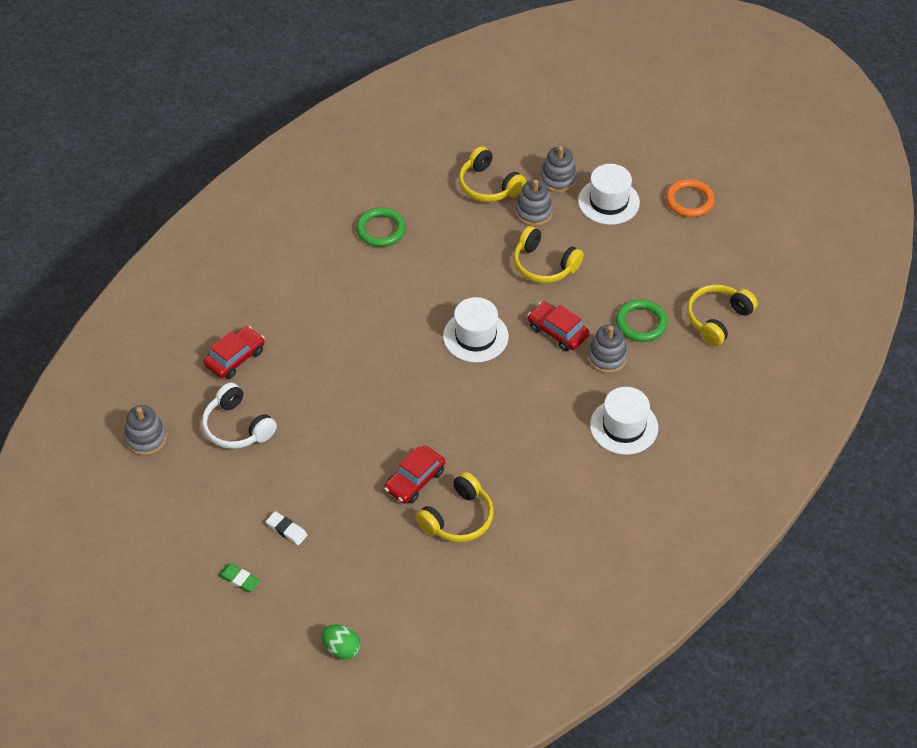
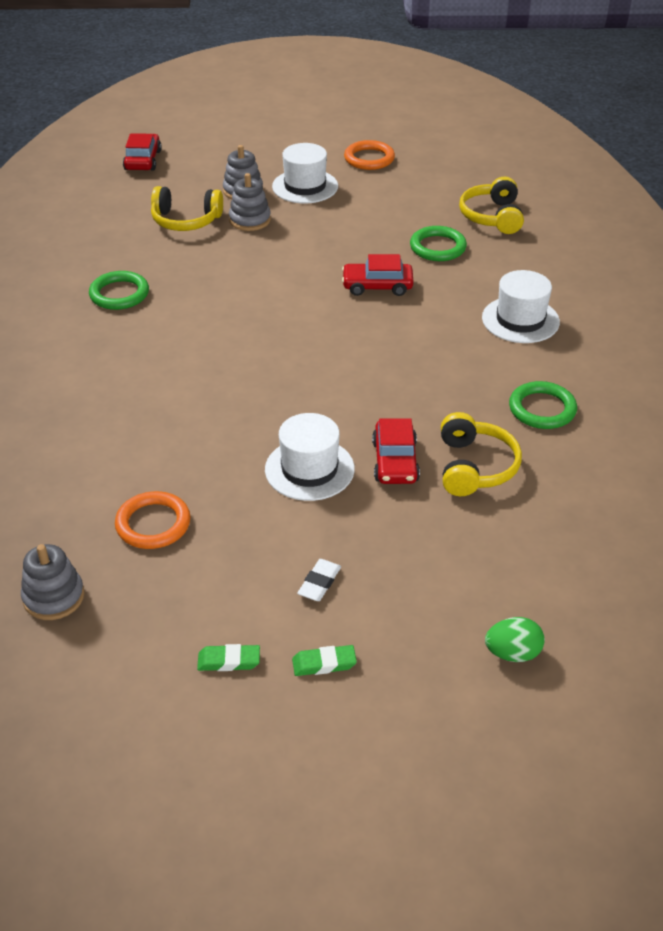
camera: 40 degrees left, 10 degrees down
(195, 542) = (229, 661): none -> green eraser
(235, 358) = (80, 466): red car -> red car (143, 160)
(237, 427) = (153, 524): white headphones -> orange ring
(286, 530) = (319, 583): white eraser -> white eraser turned 60 degrees counterclockwise
(475, 336) = (309, 325): white hat -> white hat (309, 469)
(544, 265) = (305, 249): yellow headphones -> none
(551, 506) = (542, 409): none -> green ring
(607, 357) = (442, 282): grey stacking toy -> none

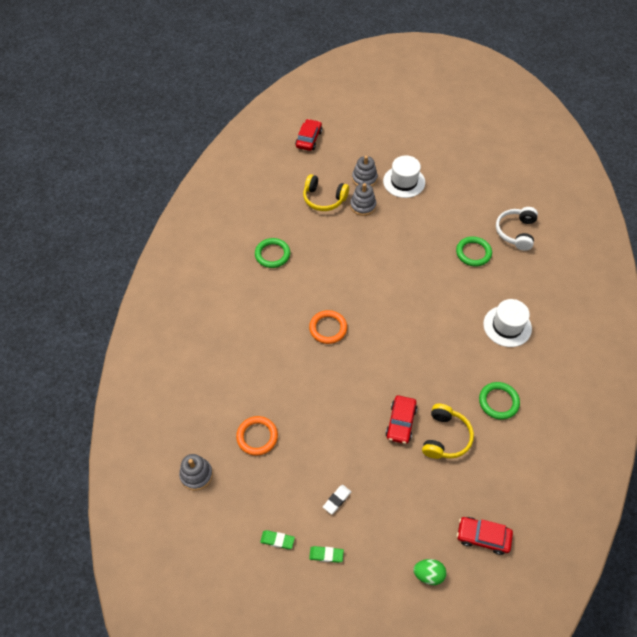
camera: 15 degrees right, 15 degrees up
(309, 469) = (351, 417): white hat -> none
(369, 159) = (451, 163): orange ring -> orange ring (328, 328)
(377, 286) = (427, 279): red car -> red car (483, 537)
(492, 217) = (516, 232): yellow headphones -> white headphones

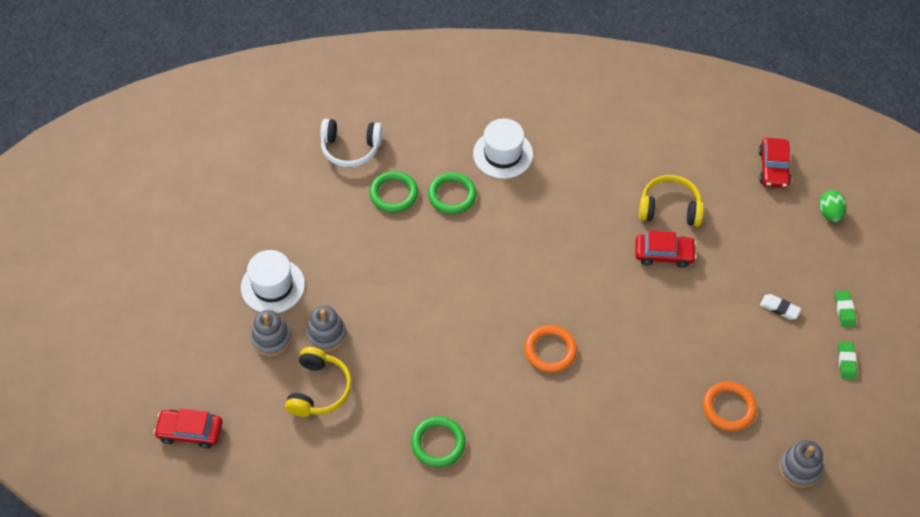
camera: 100 degrees left, 0 degrees up
(498, 402) = (610, 159): green ring -> green ring (452, 195)

